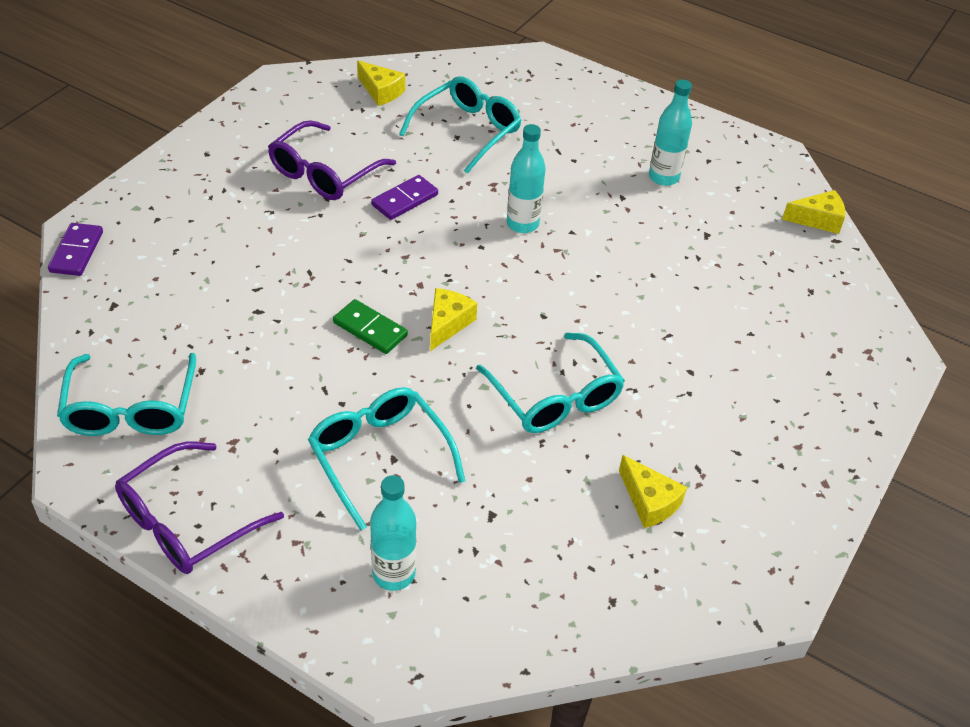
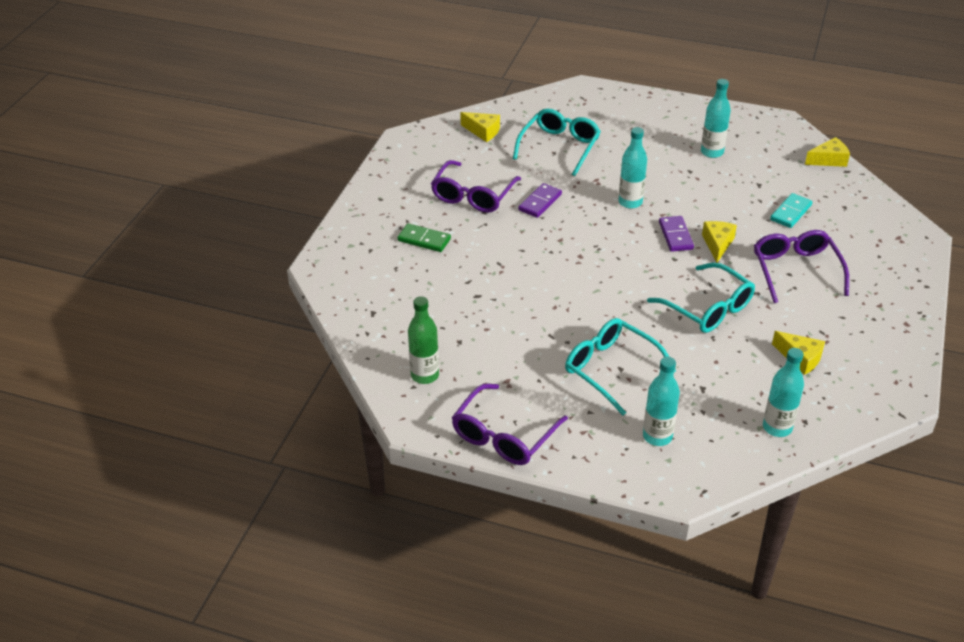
camera: 10 degrees left, 5 degrees down
(76, 252) = (325, 283): purple domino -> purple domino (675, 236)
(131, 408) = (425, 375): turquoise glasses -> green bottle
(370, 329) = (561, 291): green domino -> green domino (424, 240)
(447, 323) = (612, 277): yellow cheese -> yellow cheese (717, 244)
(568, 601) = (777, 427): none -> turquoise bottle
(701, 368) = (795, 270): none -> purple glasses
(732, 283) = (791, 212): none -> turquoise domino

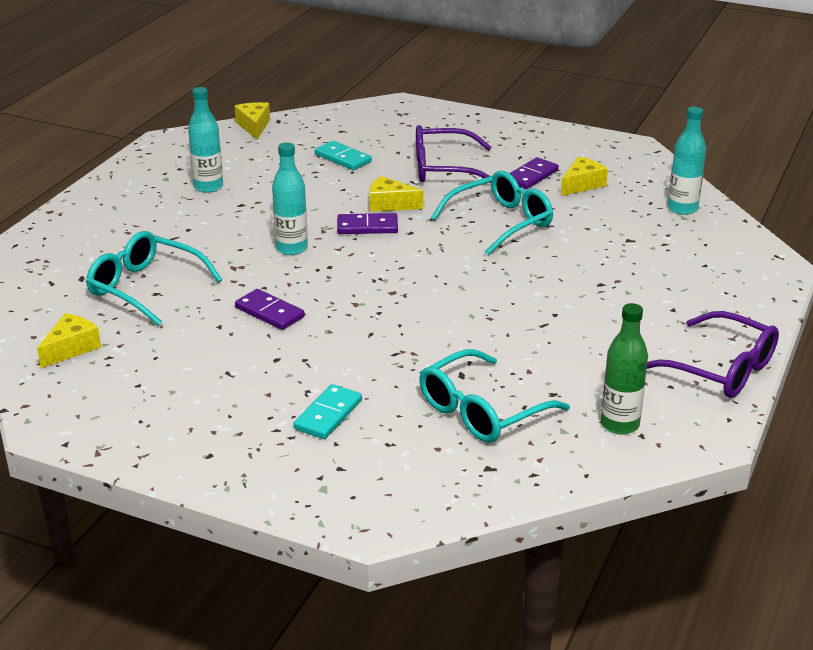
camera: 85 degrees left, 10 degrees down
(424, 240) = (328, 415): green domino -> turquoise domino
(473, 195) = (233, 366): purple glasses -> none
(611, 369) = (602, 290): turquoise glasses -> turquoise glasses (482, 411)
(657, 436) = (705, 272): turquoise bottle -> none
(804, 325) = (531, 176): none -> purple domino

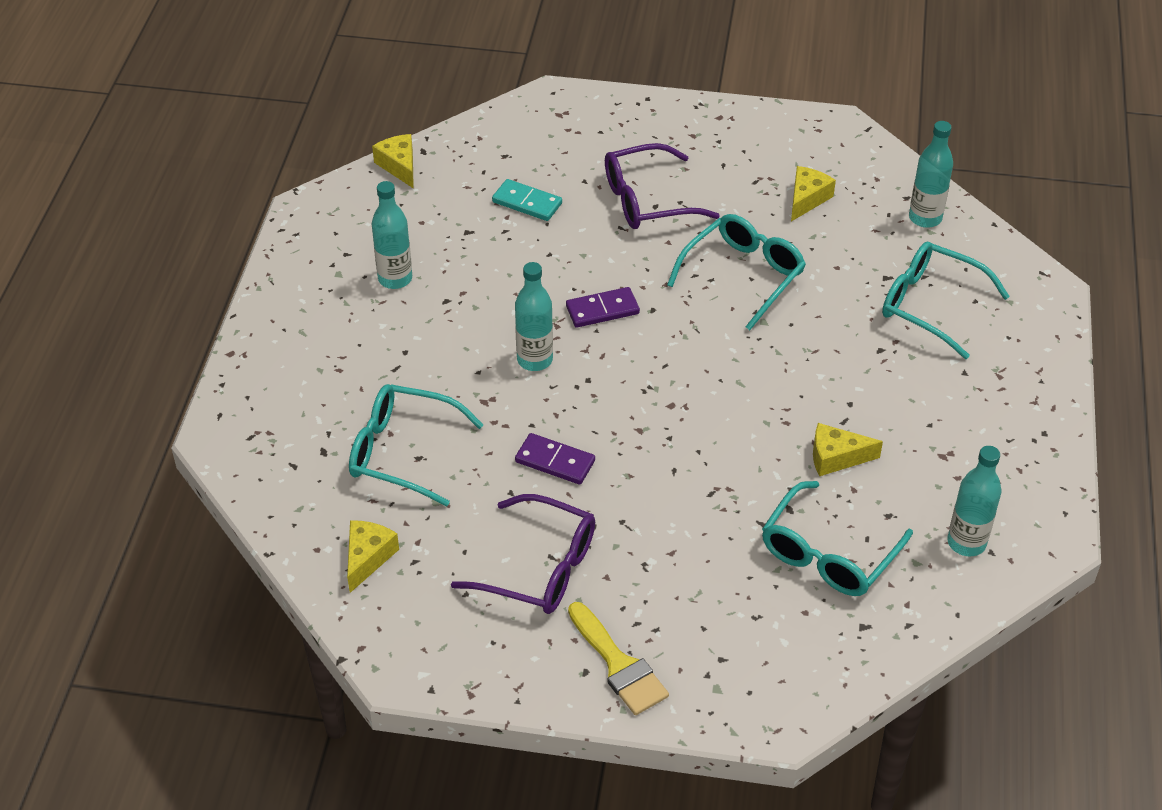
camera: 15 degrees left, 15 degrees up
(242, 456) = (619, 665): none -> yellow brush
(328, 415) = (679, 592): turquoise domino -> none
(389, 204) = (611, 269): yellow cheese -> yellow cheese (836, 457)
(531, 176) = (748, 195): purple domino -> none
(619, 424) = (966, 542): green bottle -> turquoise bottle
(661, 262) = (931, 305): none -> turquoise glasses
(720, 369) = (1037, 447): purple glasses -> purple glasses (539, 568)

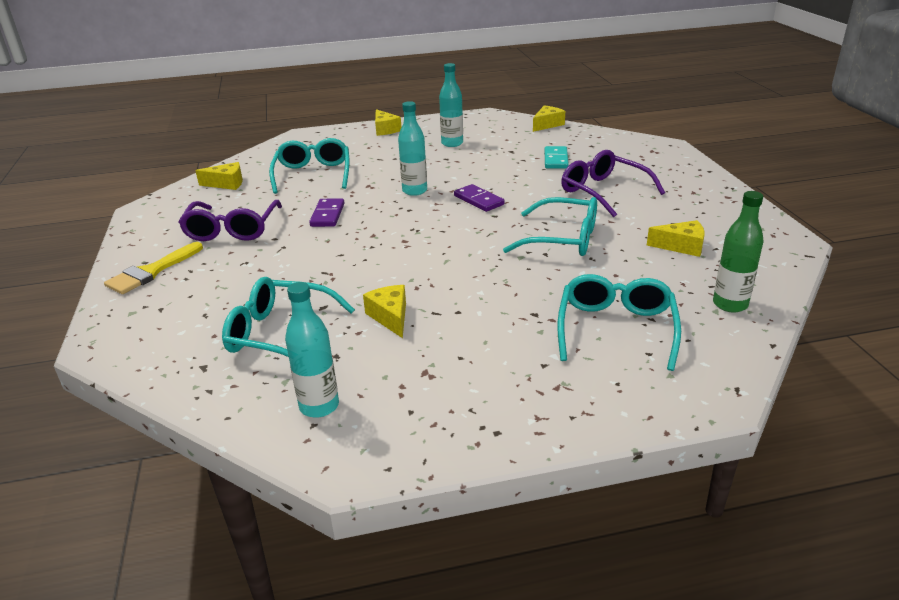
camera: 70 degrees right, 15 degrees down
(279, 334) = (385, 130): none -> yellow cheese
(925, 218) = (730, 304): turquoise bottle -> green bottle

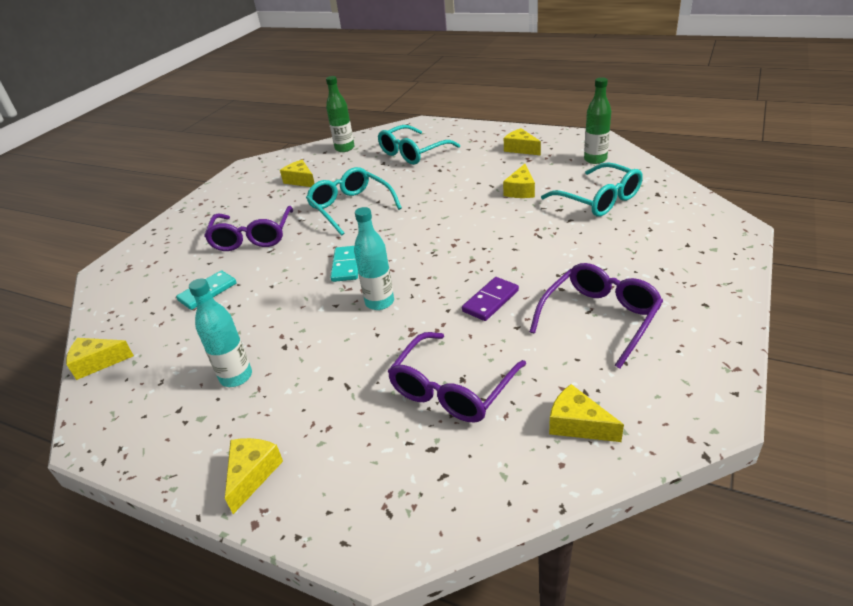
camera: 140 degrees left, 5 degrees up
(151, 272) = (697, 288): yellow brush -> none
(313, 174) = (452, 389): turquoise glasses -> purple glasses
(319, 406) = (595, 159): turquoise bottle -> green bottle
(458, 391) = (521, 149): none -> yellow cheese
(478, 200) = (346, 265): purple domino -> turquoise domino

